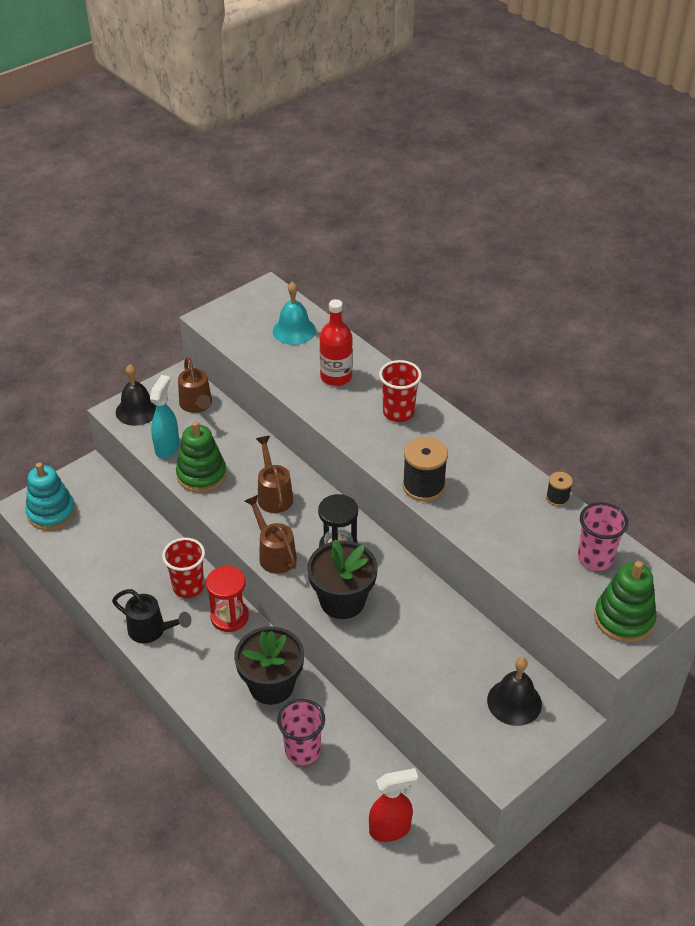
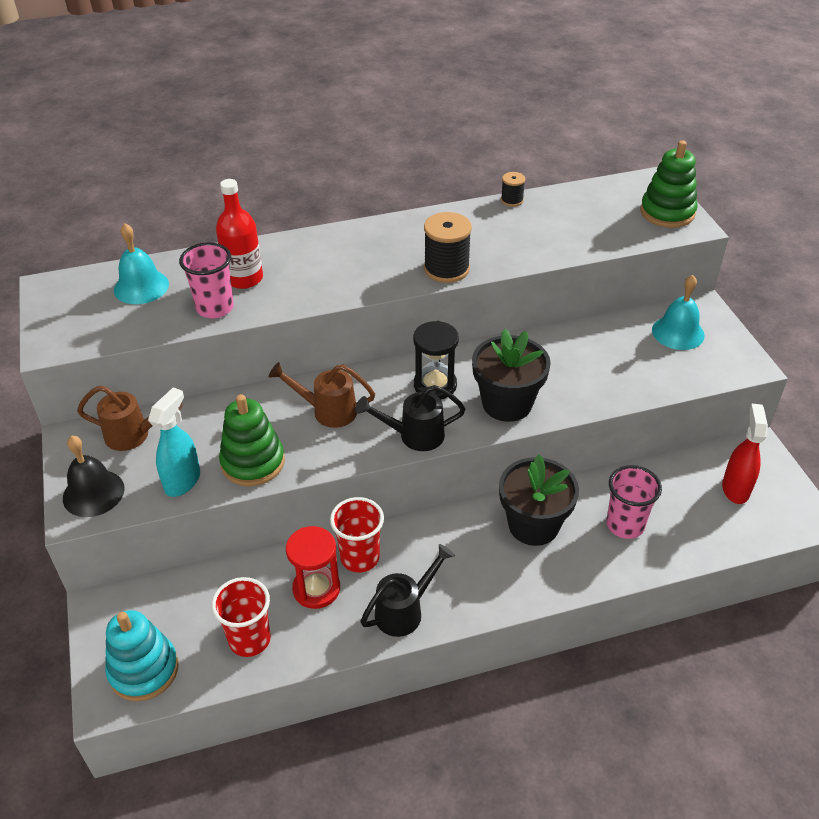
camera: 65 degrees left, 0 degrees up
(167, 447) = (183, 481): turquoise spray bottle -> turquoise spray bottle turned 75 degrees clockwise
(229, 617) = (424, 533): red hourglass -> red hourglass (316, 589)
(274, 554) = (414, 435): brown watering can -> black watering can
(398, 413) = (333, 254): red cup -> red cup (249, 639)
(514, 702) = (678, 332): black bell -> turquoise bell
(595, 558) = (594, 204): pink cup -> pink cup (215, 308)

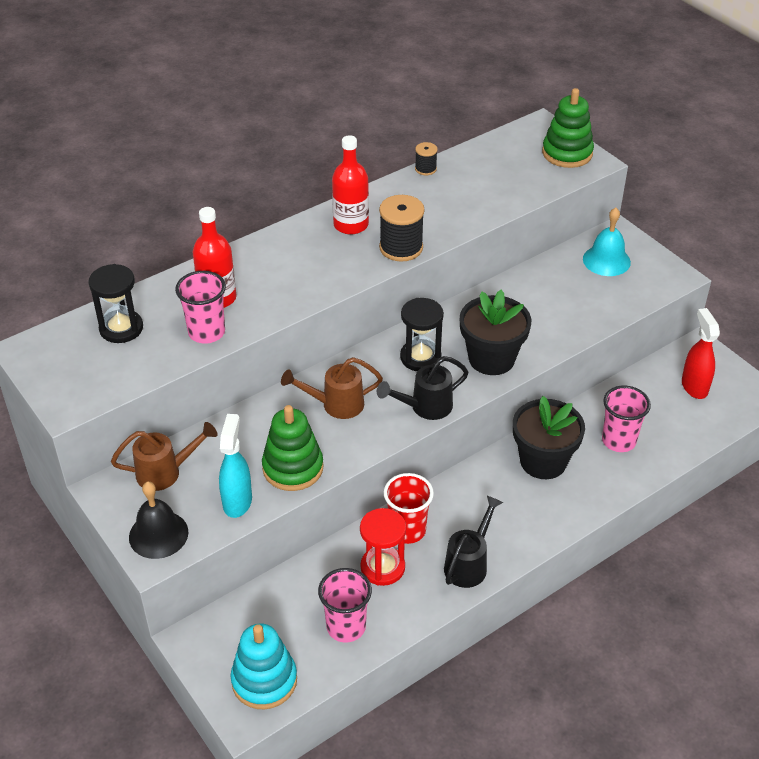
camera: 20 degrees left, 0 degrees up
(141, 287) = (121, 328): turquoise bell -> black hourglass
(249, 639) = (346, 627): red cup -> pink cup
(409, 237) = (351, 225): none -> red bottle

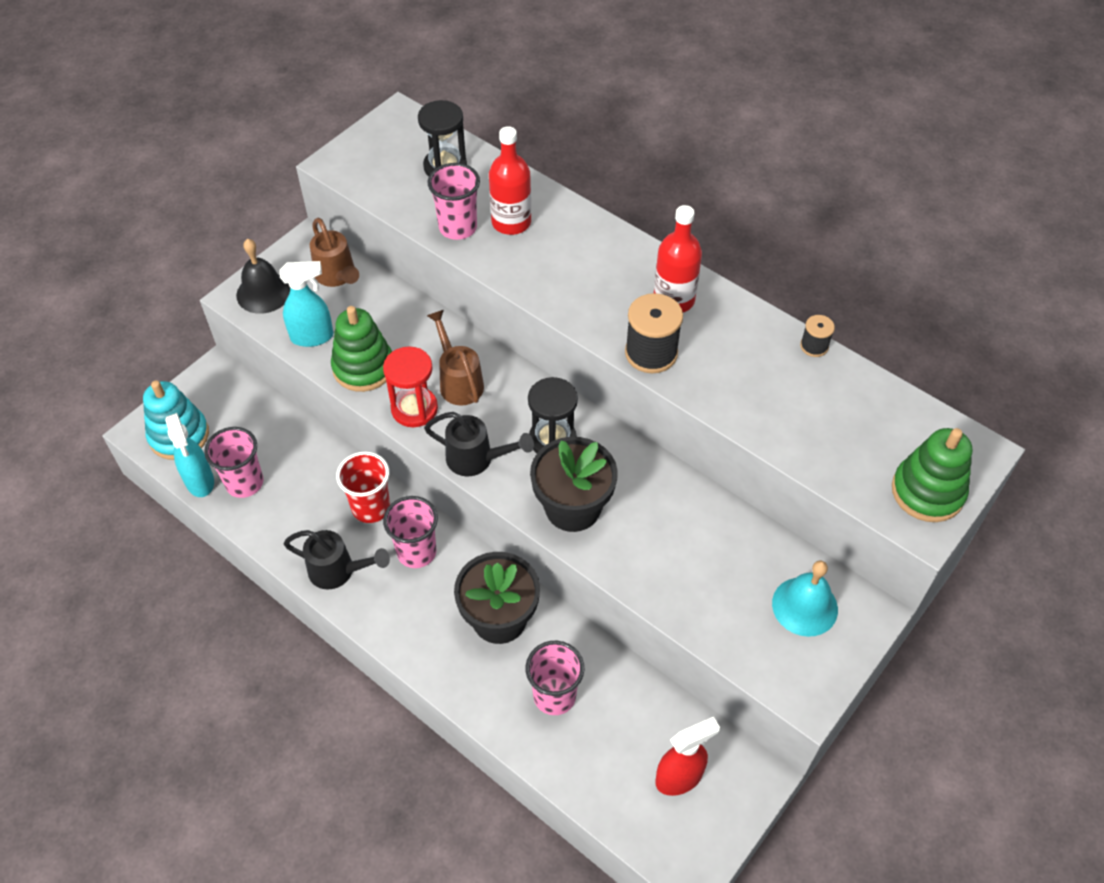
camera: 75 degrees right, 10 degrees up
(331, 666) = (200, 481): none -> turquoise spray bottle
(382, 567) = (320, 497): red hourglass -> red hourglass (414, 409)
(425, 407) = (476, 459): black watering can -> black watering can turned 150 degrees clockwise
(464, 505) = (416, 552): none -> pink cup

